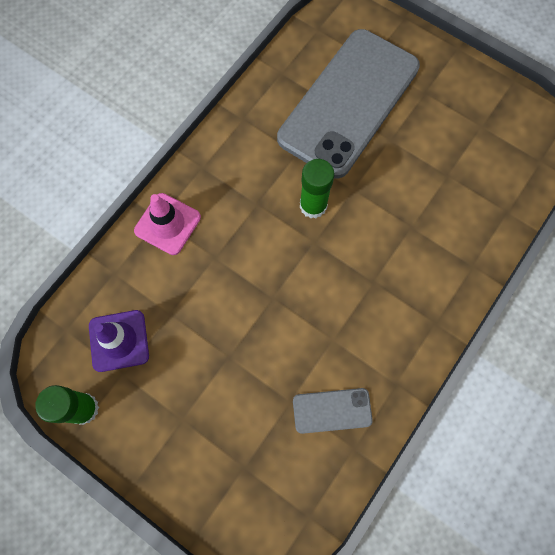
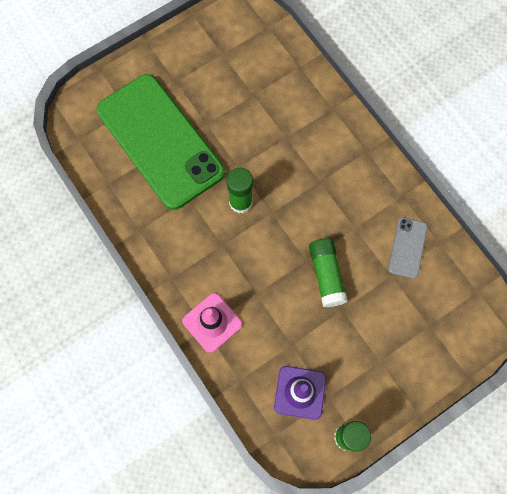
camera: 70 degrees left, 0 degrees up
(263, 326) = (326, 275): none -> green glue stick
(349, 103) = (160, 141): grey phone -> green phone

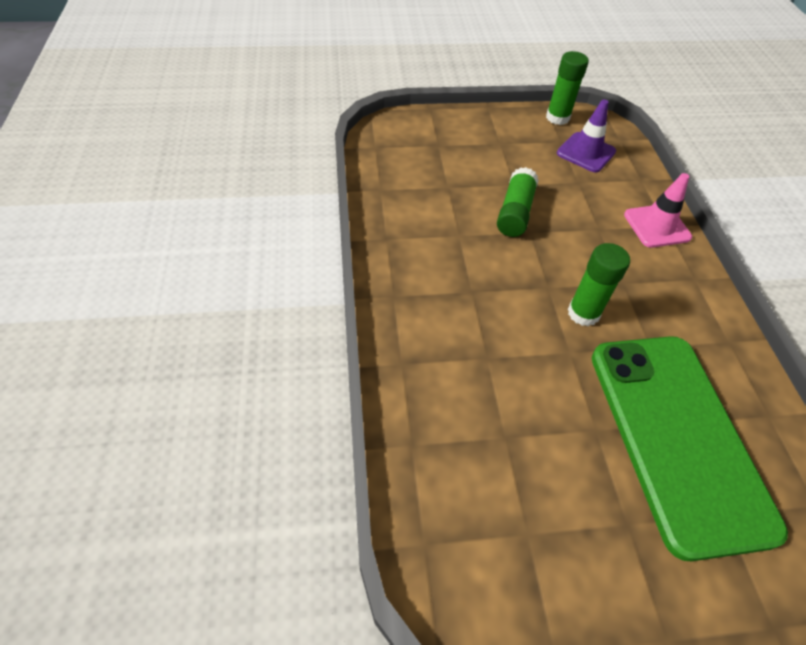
camera: 155 degrees left, 20 degrees down
(407, 248) = (416, 198): grey phone -> none

